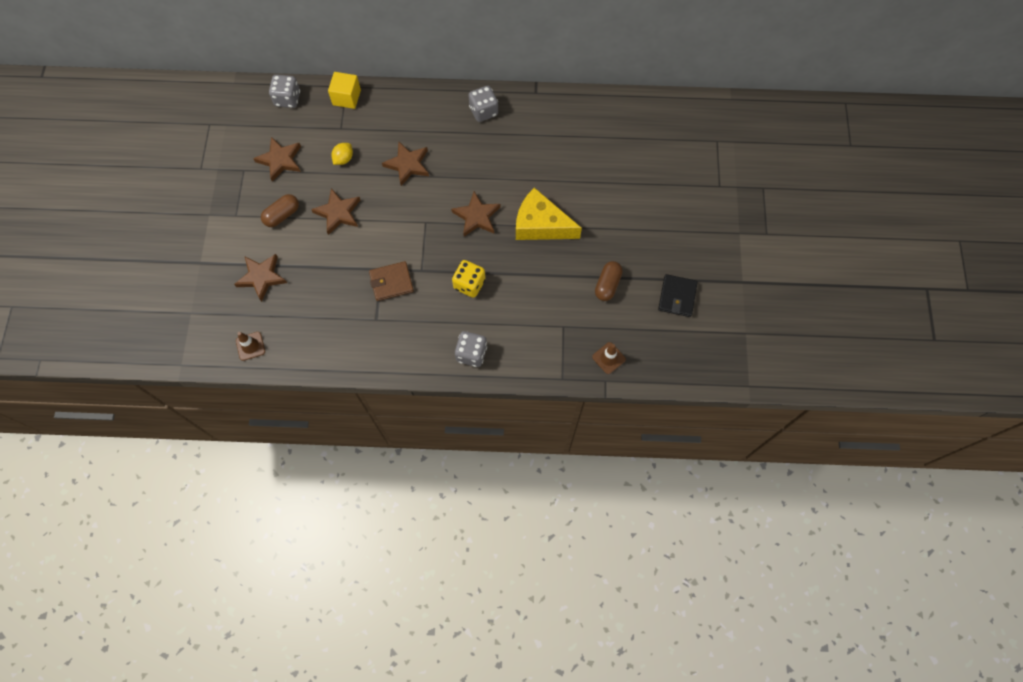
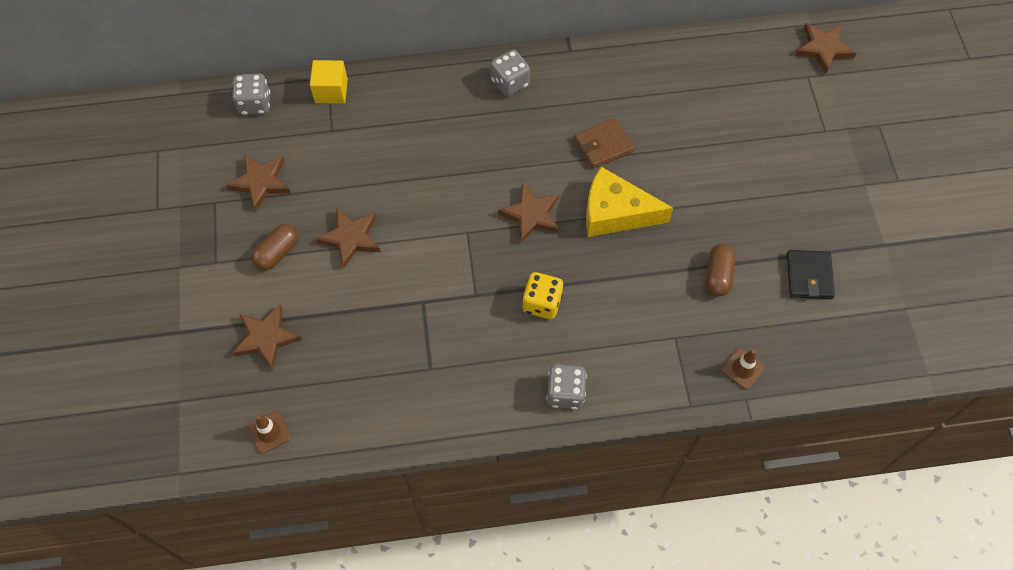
camera: 10 degrees left, 5 degrees down
(343, 159) = (343, 168): yellow lemon -> none
(391, 282) = (440, 316): brown wallet -> brown wallet (603, 145)
(408, 164) = (428, 163): brown star -> brown star (823, 49)

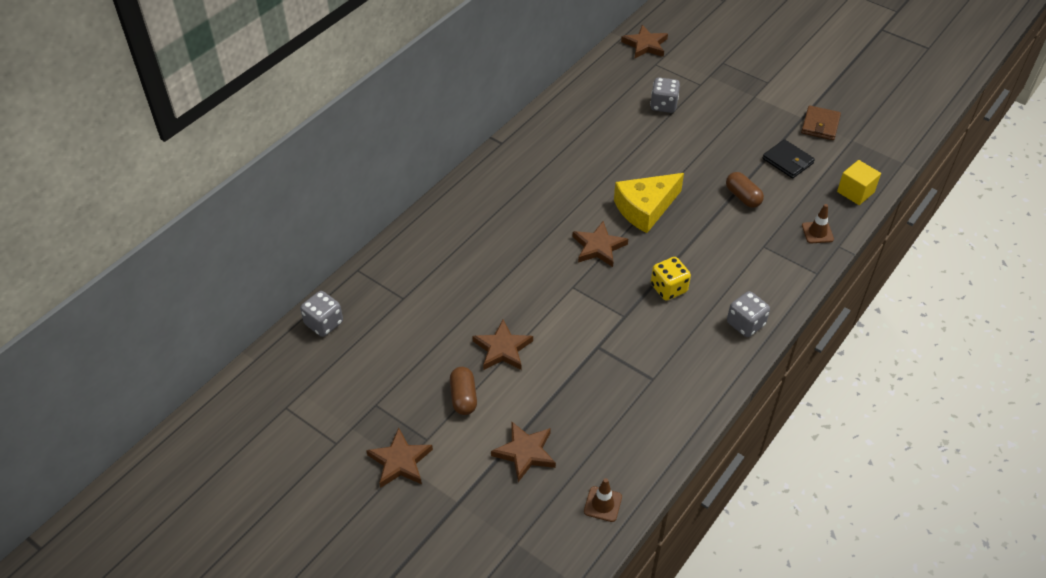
camera: 45 degrees left, 15 degrees down
(261, 182) = (394, 366): brown star -> brown star (400, 461)
(331, 91) = (371, 275): yellow cube -> yellow cube (855, 192)
(510, 83) = (487, 186): grey dice -> grey dice (663, 105)
(603, 145) = (590, 178): brown wallet -> brown wallet (820, 125)

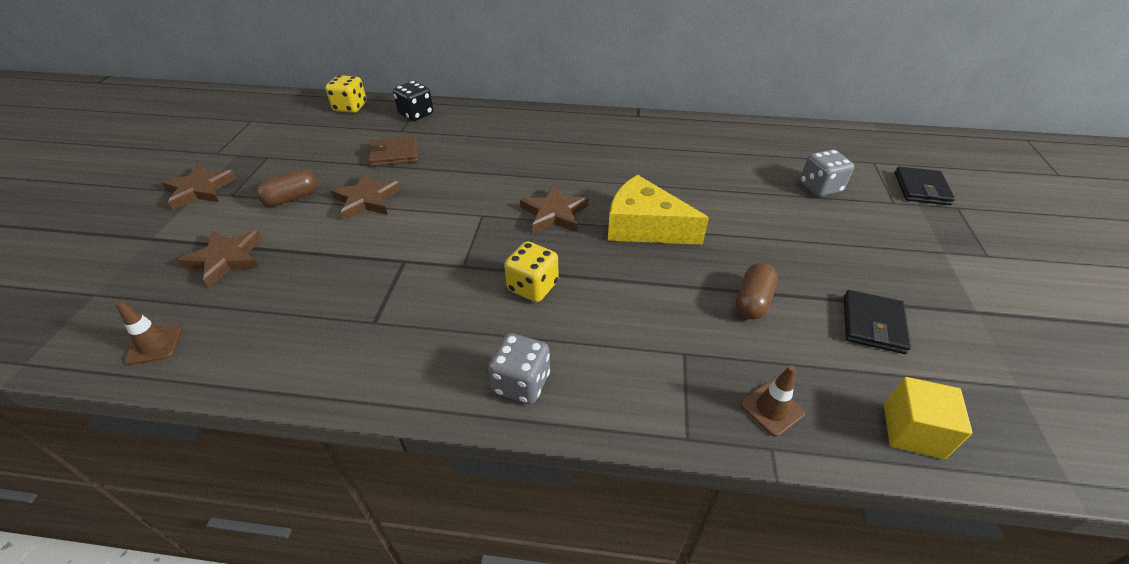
camera: 60 degrees right, 5 degrees down
(324, 323) = (350, 107): grey dice -> yellow dice
(380, 279) = (416, 114): none -> black dice
(645, 45) = (891, 147): brown star -> none
(696, 64) = (921, 189): none -> black wallet
(820, 125) = (991, 336): brown wallet -> brown wallet (394, 154)

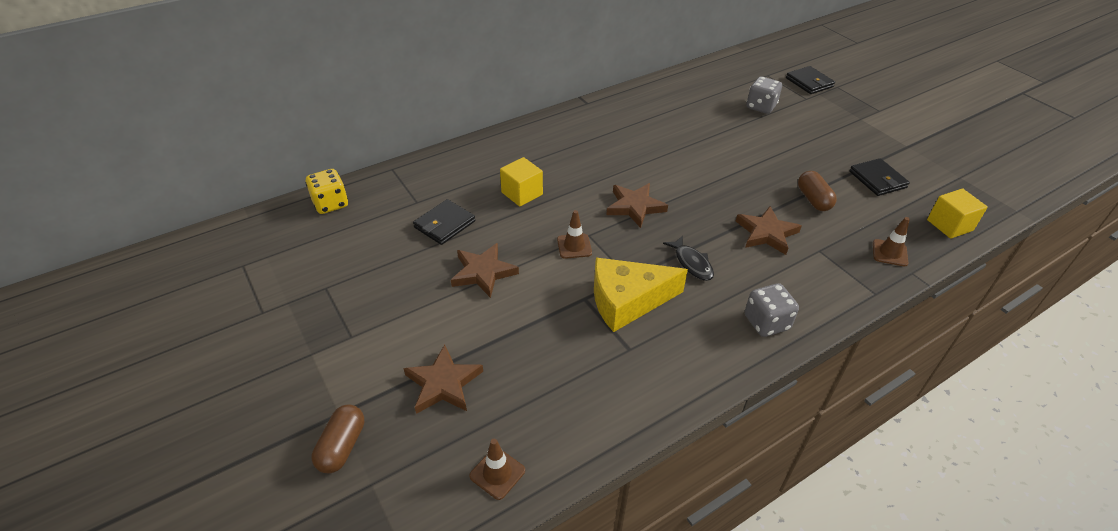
camera: 40 degrees left, 0 degrees up
(200, 190) = (310, 350): brown star -> brown star (766, 233)
(292, 198) = (415, 307): brown capsule -> brown capsule (342, 446)
(394, 154) = (444, 224): brown wallet -> black wallet
(416, 114) = (407, 181): black dice -> none
(457, 217) = (574, 246): none -> brown traffic cone
(480, 159) = (522, 193): none -> yellow cube
(532, 287) = (692, 263): yellow dice -> black fish
(644, 227) = (701, 185): yellow cheese -> yellow cheese (627, 301)

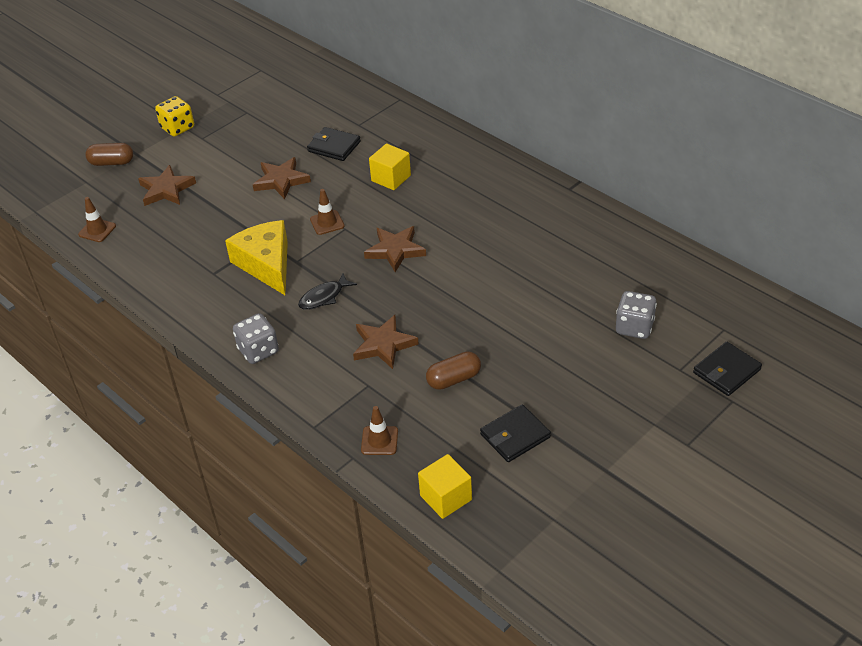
camera: 80 degrees right, 0 degrees up
(330, 204) = (341, 84): yellow dice -> yellow dice (177, 128)

